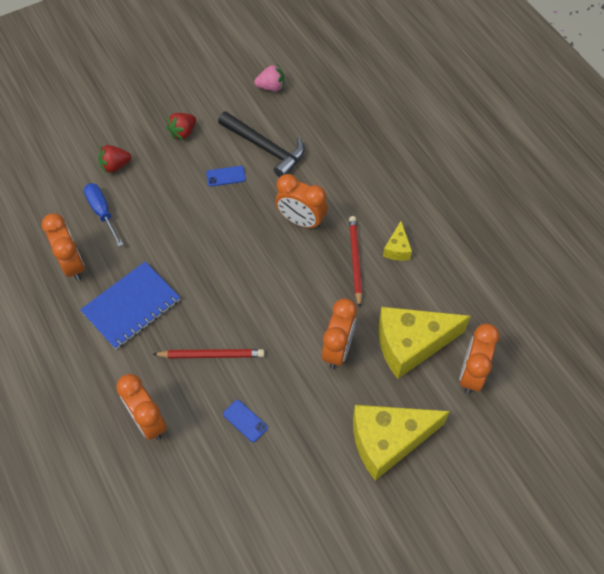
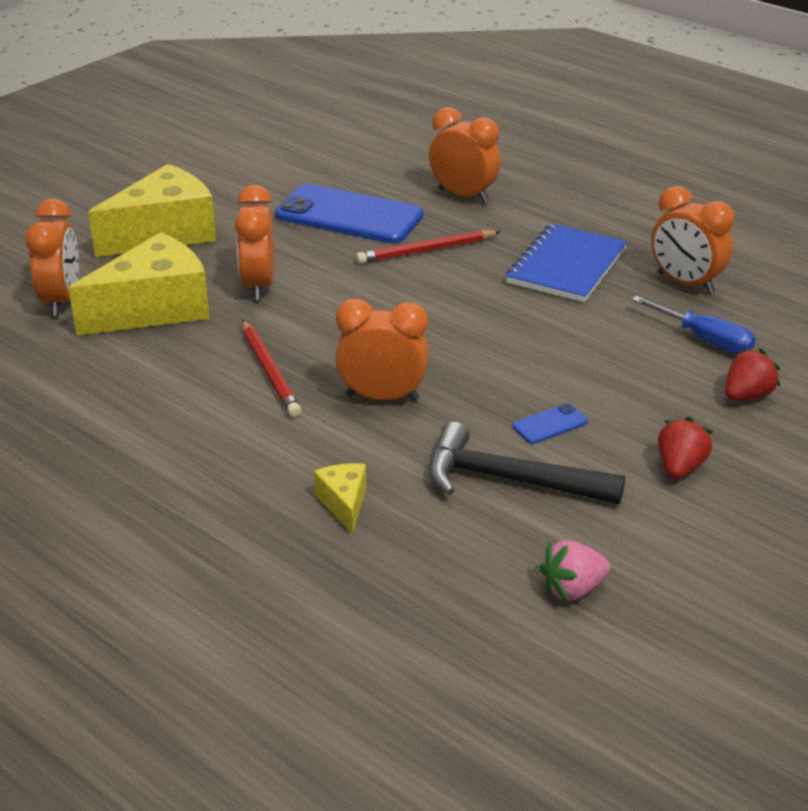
camera: 160 degrees right, 25 degrees down
(245, 421) = (349, 216): blue phone -> blue phone, size x2.44
(397, 249) = (204, 399): yellow cheese -> yellow cheese (344, 503)

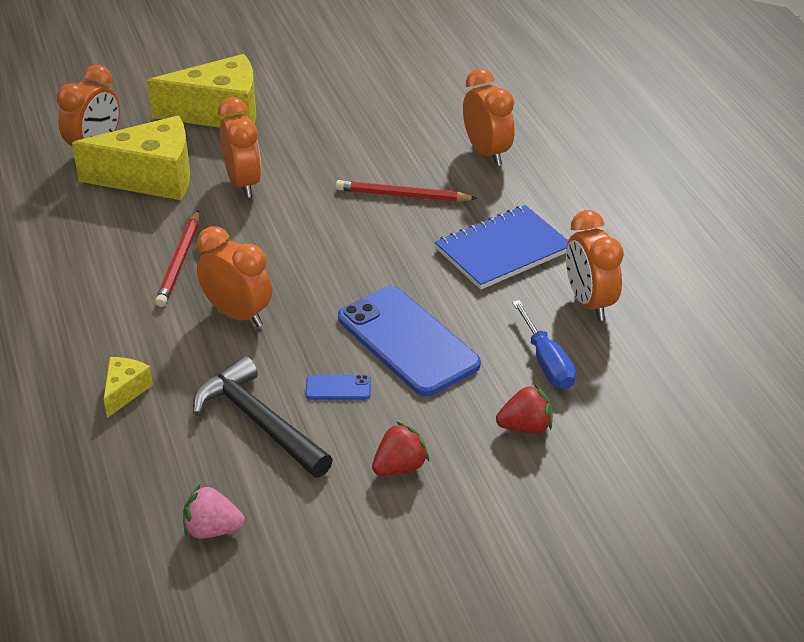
camera: 30 degrees right, 5 degrees up
(258, 285) = (243, 183): orange clock -> orange clock turned 135 degrees clockwise
(349, 216) = (374, 142): blue phone -> blue phone (407, 341)

